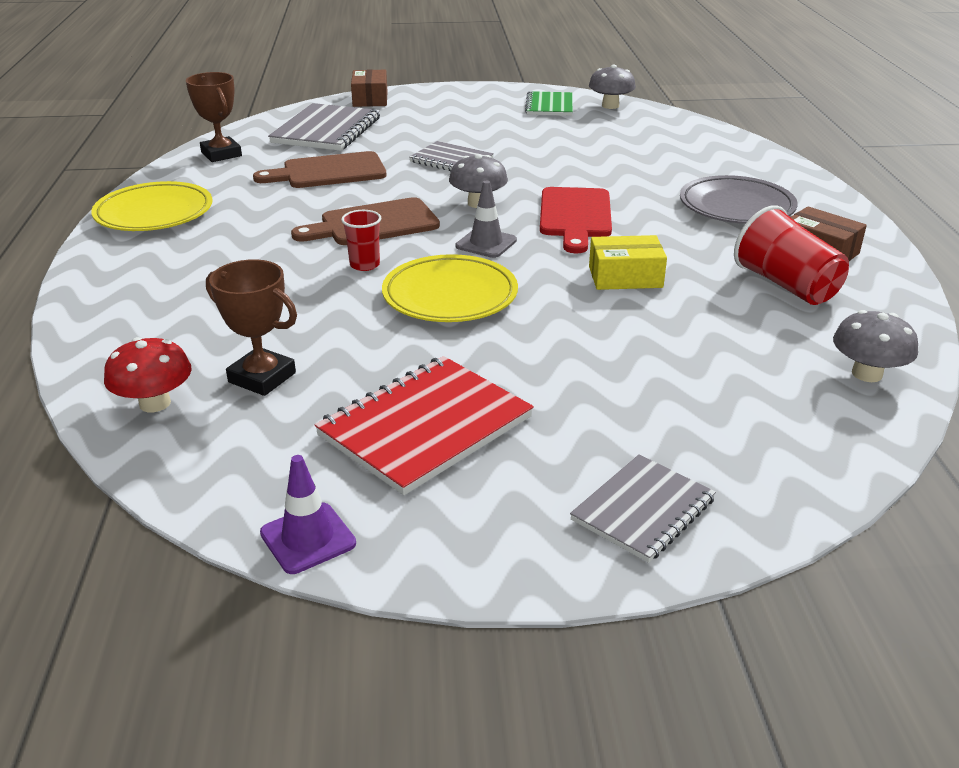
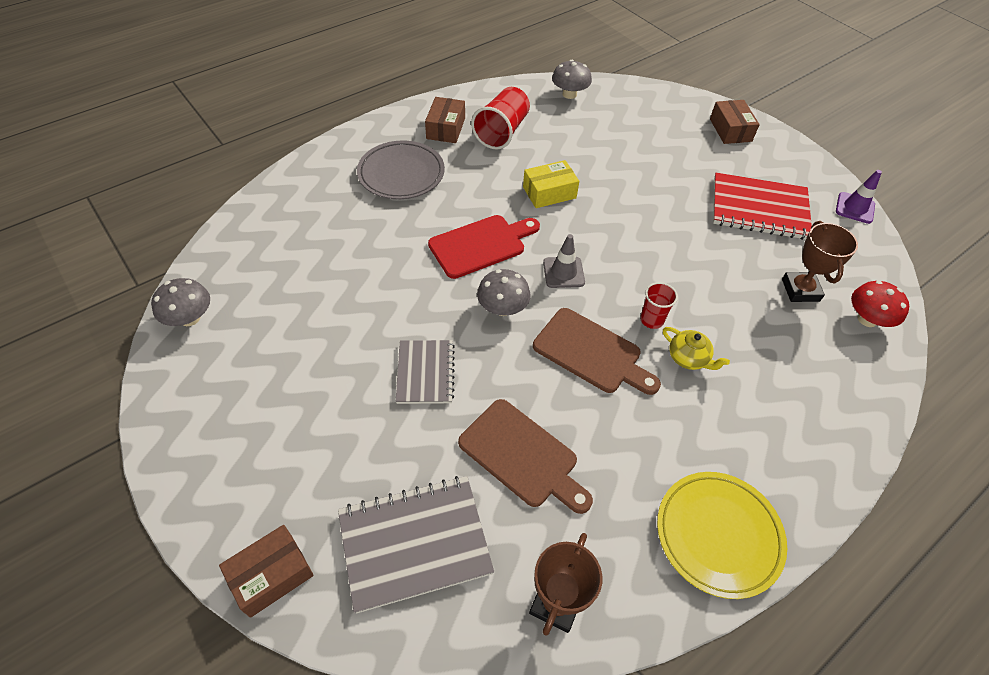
camera: 125 degrees left, 20 degrees up
(297, 265) = (688, 358): none -> yellow teapot
(450, 296) = (645, 257): yellow plate -> none
(549, 106) = (213, 368): green notebook -> none
(625, 277) = (549, 192): yellow box -> yellow box turned 75 degrees counterclockwise
(643, 510) = (730, 130): grey notebook -> brown box

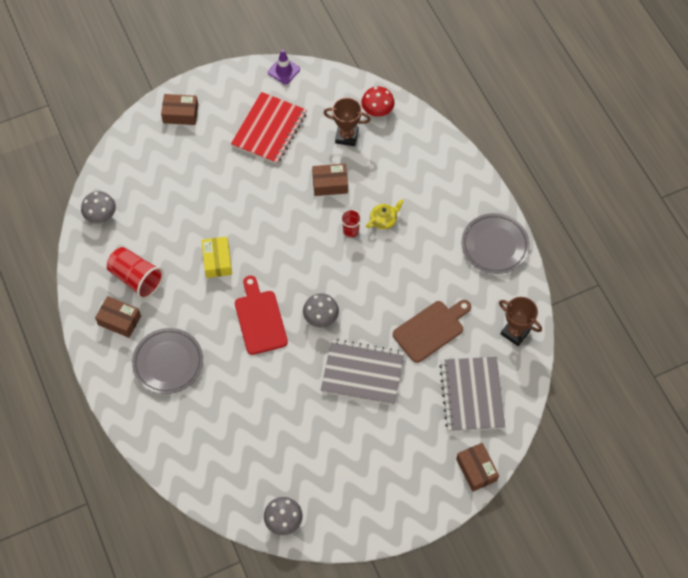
camera: 75 degrees left, 10 degrees up
(425, 373) = (362, 373): grey notebook -> grey notebook, size x1.60
(563, 272) = (298, 272): grey traffic cone -> none
(591, 352) = (368, 273): brown cutting board -> none
(714, 284) = (330, 184): none -> brown box
(718, 535) = (494, 245): yellow plate -> grey plate

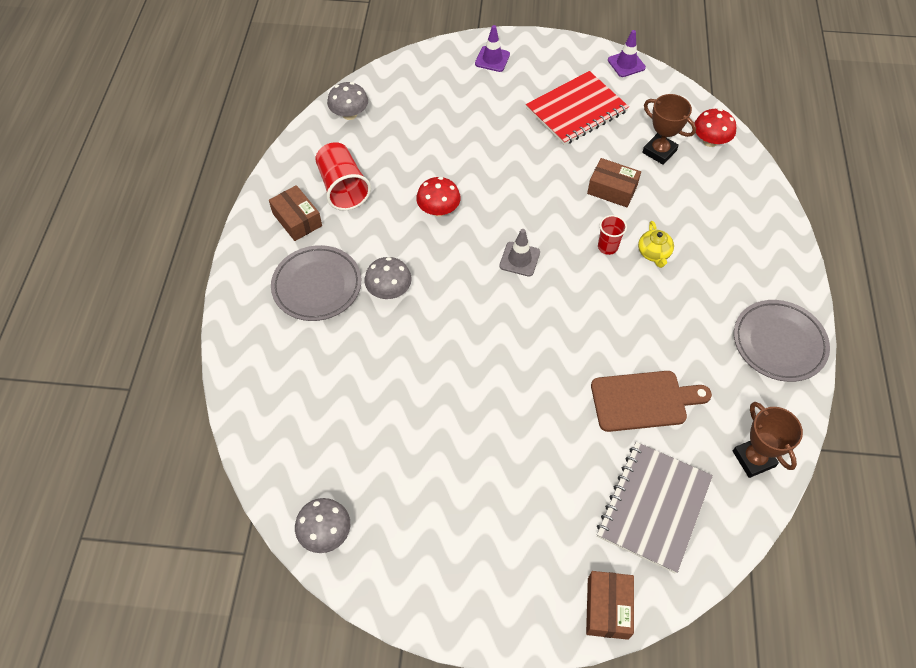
camera: 30 degrees right, 5 degrees down
(180, 114) = (492, 59): brown box -> purple traffic cone
(217, 261) = (438, 210): yellow box -> red mushroom
(260, 319) = (446, 290): red cutting board -> none
(296, 270) = (519, 259): none -> grey traffic cone
(321, 317) = (517, 321): grey mushroom -> grey mushroom (389, 290)
(362, 373) = (529, 408): grey notebook -> none
(384, 220) = (654, 253): yellow teapot -> yellow teapot turned 90 degrees clockwise

